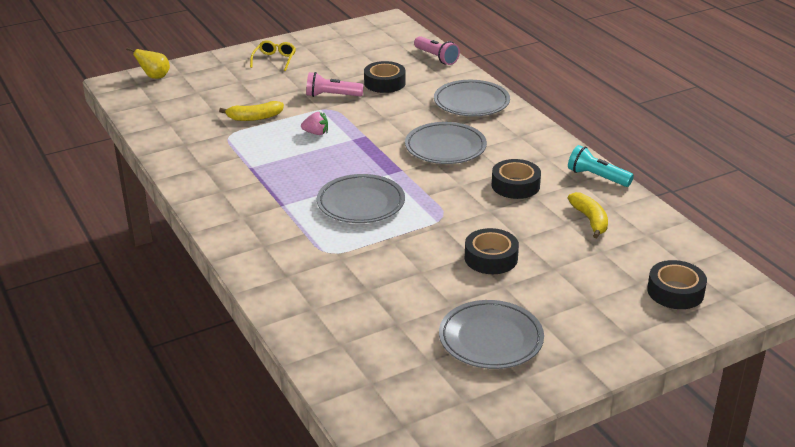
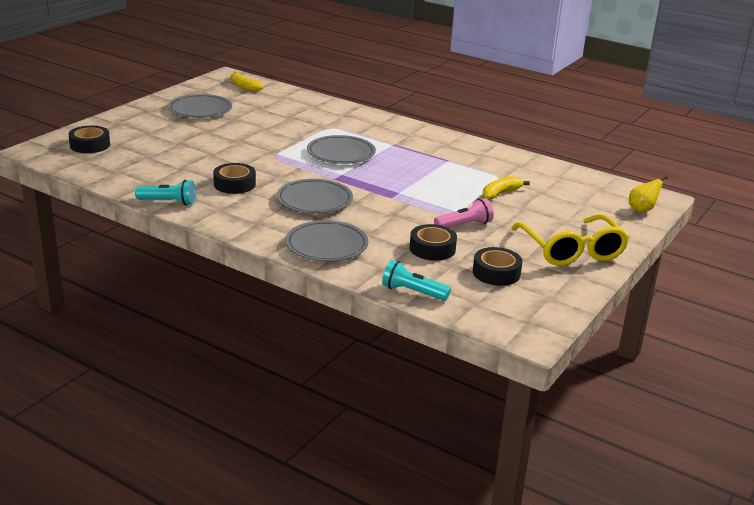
camera: 150 degrees right, 5 degrees down
(274, 60) = (571, 250): yellow glasses -> yellow glasses, size x2.06
(316, 133) = (434, 191): pink strawberry -> none
(436, 57) = (413, 292): pink flashlight -> turquoise flashlight
(491, 258) = (224, 141): black tape -> black tape (496, 273)
(590, 220) = (163, 172): yellow banana -> yellow banana (244, 87)

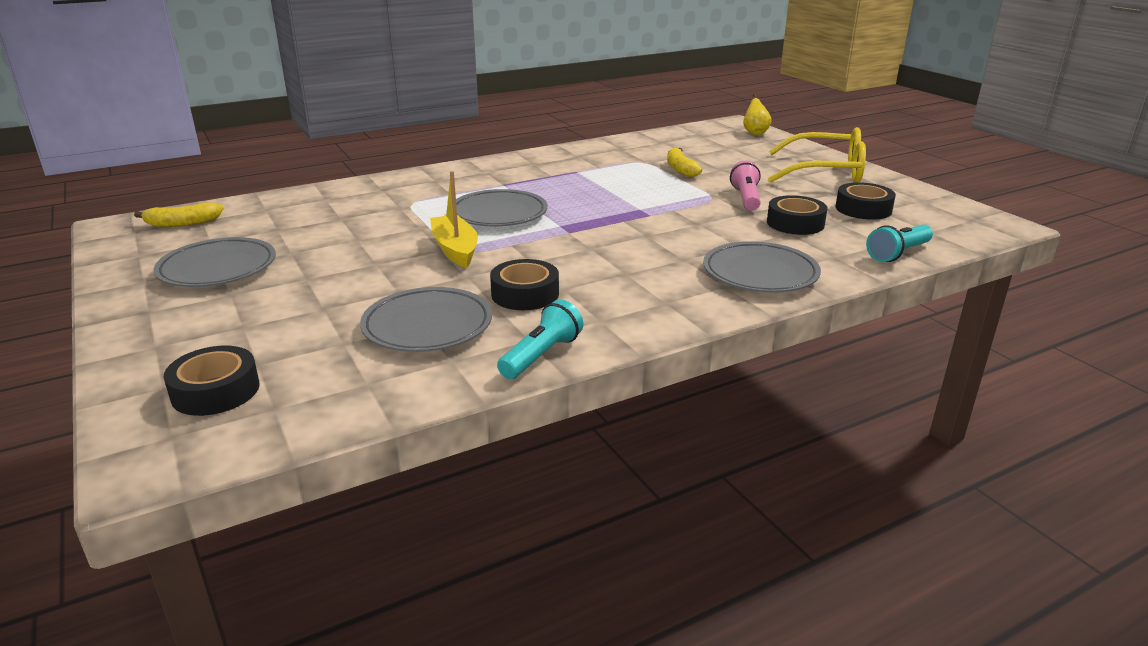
camera: 60 degrees left, 0 degrees up
(275, 155) = (455, 250): none -> yellow boat
(314, 201) = (624, 255): grey plate -> grey plate (427, 326)

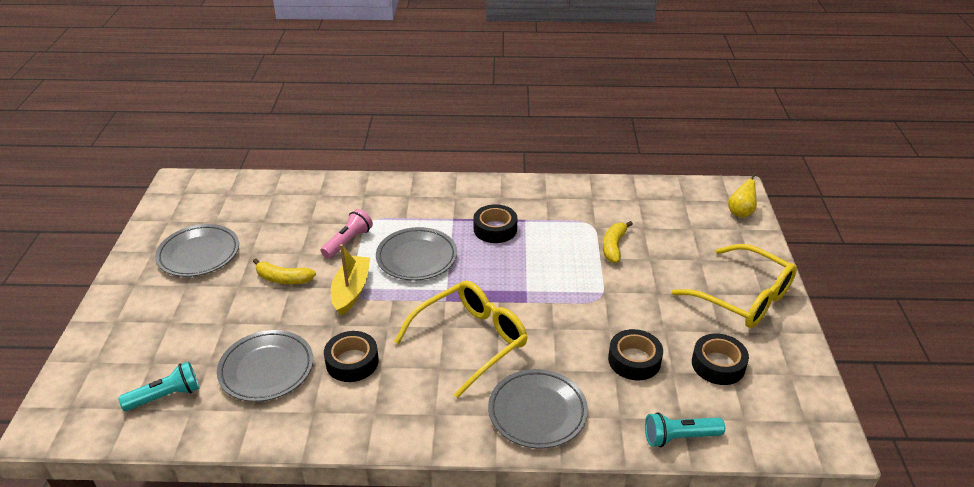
camera: 30 degrees right, 10 degrees up
(182, 223) = (214, 194): yellow banana -> yellow banana (283, 279)
(215, 391) = (115, 378): black tape -> black tape (495, 229)
(541, 355) = (306, 432): turquoise flashlight -> turquoise flashlight (166, 396)
(632, 249) = (470, 341): none -> yellow glasses
(746, 198) = (628, 309): pink flashlight -> pink flashlight (348, 242)

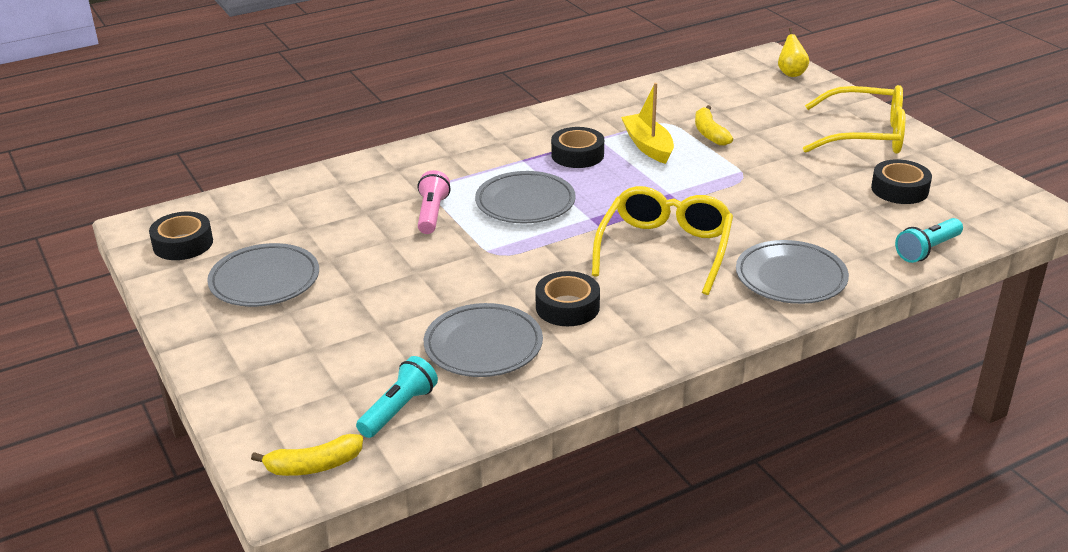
camera: 30 degrees left, 5 degrees down
(283, 279) = (400, 268): yellow banana -> yellow banana (314, 466)
(351, 291) = (490, 252): yellow boat -> yellow boat (648, 146)
(634, 360) = (828, 211): black tape -> black tape (183, 244)

